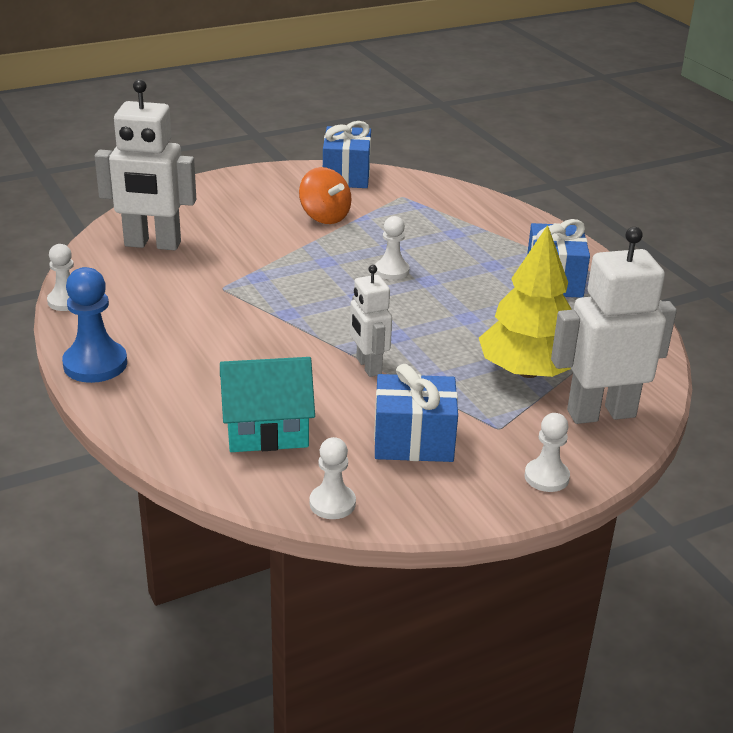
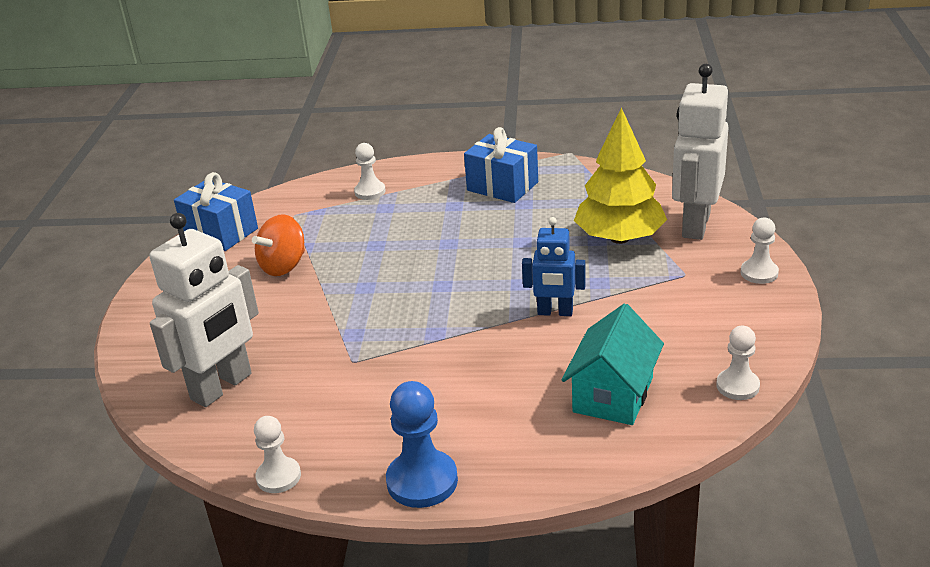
camera: 55 degrees left, 0 degrees up
(324, 217) = (284, 266): orange spinning top -> orange spinning top turned 135 degrees clockwise
(368, 366) = (555, 312): white robot -> blue robot
(392, 271) = (415, 257): white pawn -> white pawn (370, 192)
(413, 441) = (677, 320): blue gift -> none

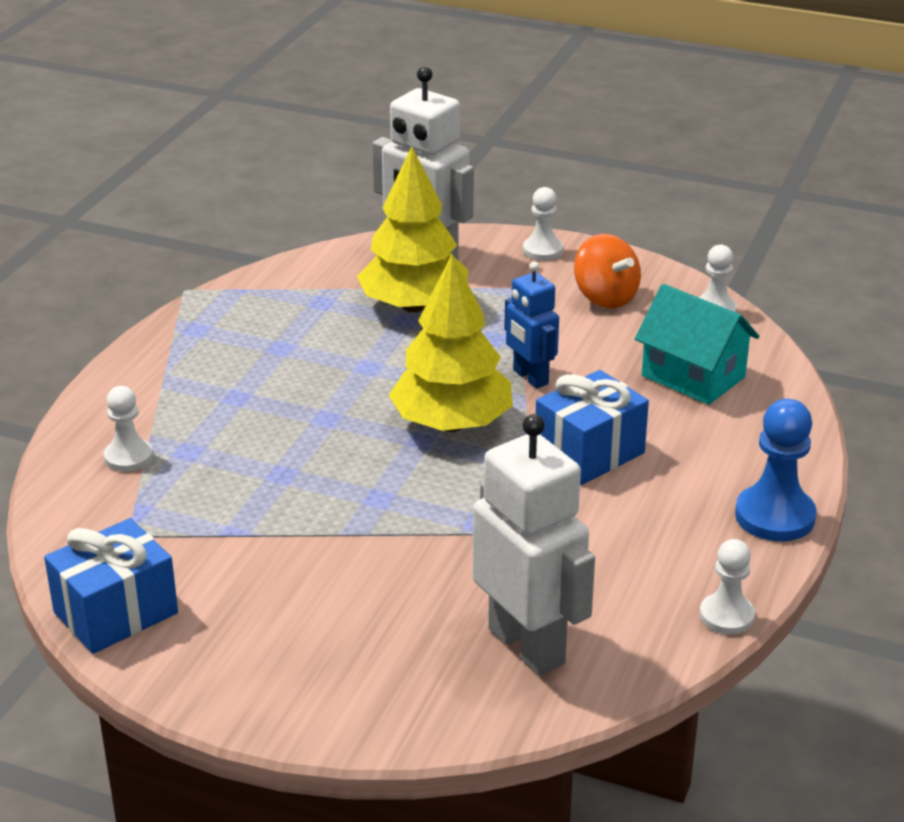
camera: 75 degrees left, 0 degrees up
(284, 266) = (268, 560): orange spinning top -> orange spinning top (605, 297)
(470, 293) = (451, 424): none -> yellow tree
(502, 186) = (221, 353): blue gift -> blue gift (589, 453)
(555, 312) = (530, 377): blue robot -> blue robot turned 120 degrees clockwise

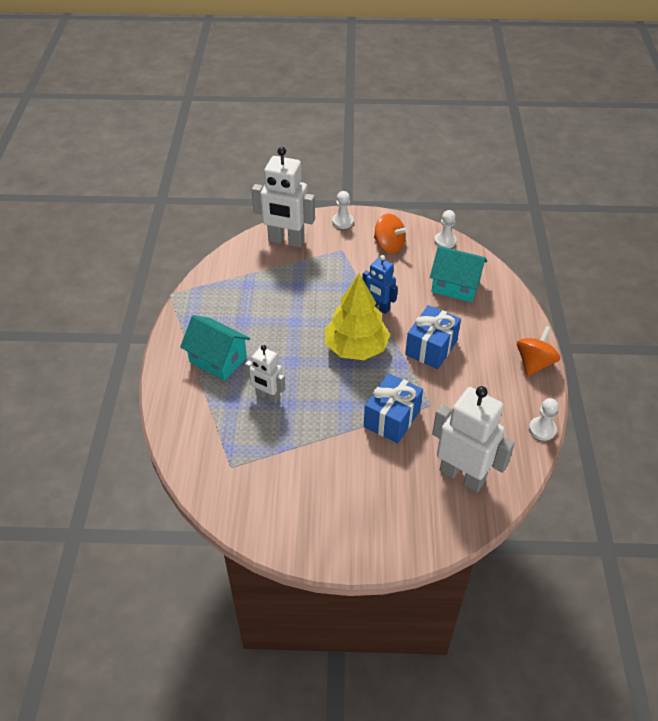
camera: 20 degrees left, 15 degrees up
(116, 613) = (252, 519): blue gift -> blue gift (392, 419)
(128, 457) = (202, 415): white pawn -> none
(204, 390) = (218, 359): none -> turquoise house
(253, 456) = (267, 396): none -> white robot
(413, 306) = (297, 275): yellow tree -> none
(774, 516) = (534, 363): blue pawn -> orange spinning top

